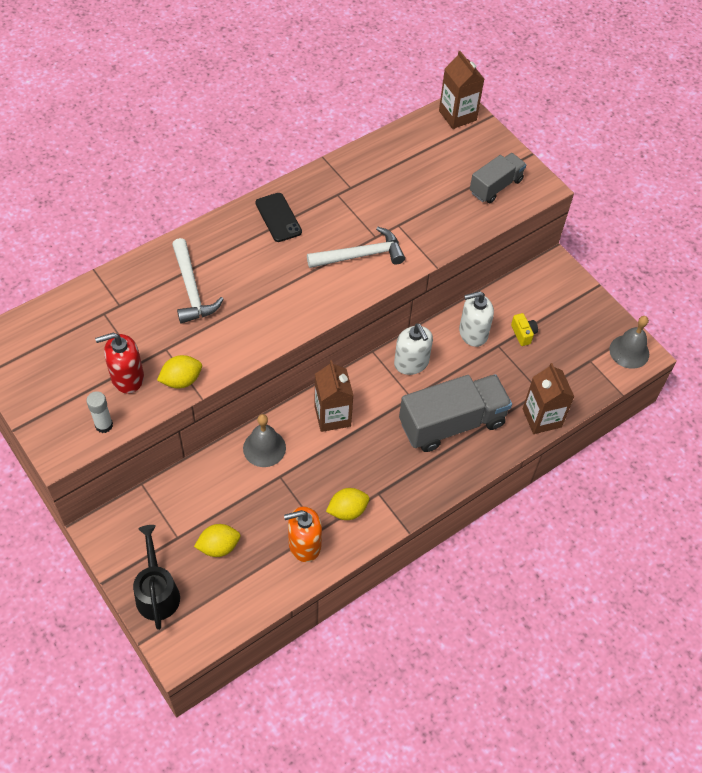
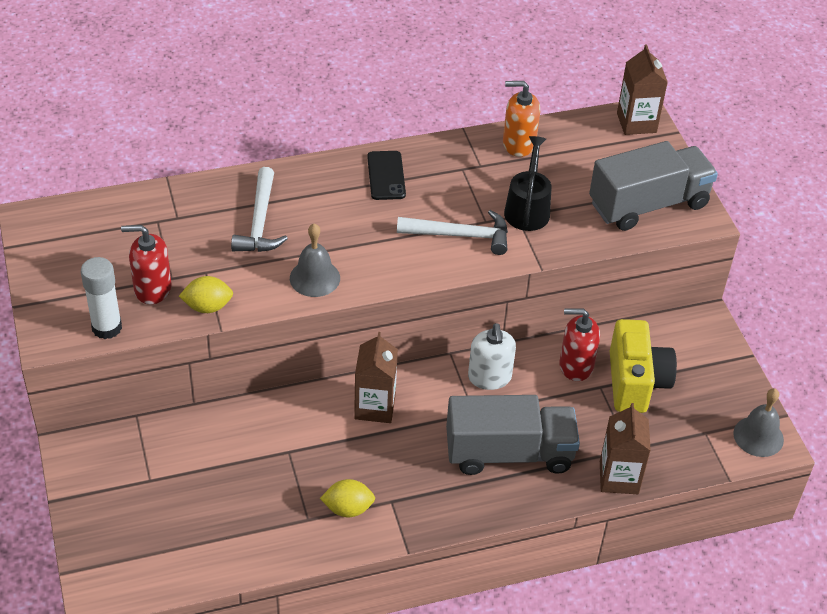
camera: 20 degrees right, 10 degrees down
(104, 425) = (107, 328): white glue stick -> white glue stick, size x1.50
(157, 591) = (103, 527): black watering can -> black watering can (527, 208)
(219, 547) = (189, 503): yellow lemon -> none
(264, 448) = (284, 418): grey bell -> grey bell (314, 278)
(304, 544) = (284, 529): orange soap dispenser -> orange soap dispenser (518, 144)
(473, 333) = (576, 365): white soap dispenser -> red soap dispenser
(496, 186) = (648, 205): grey truck -> grey truck, size x1.70
(523, 334) = (636, 382): yellow camera -> yellow camera, size x2.36

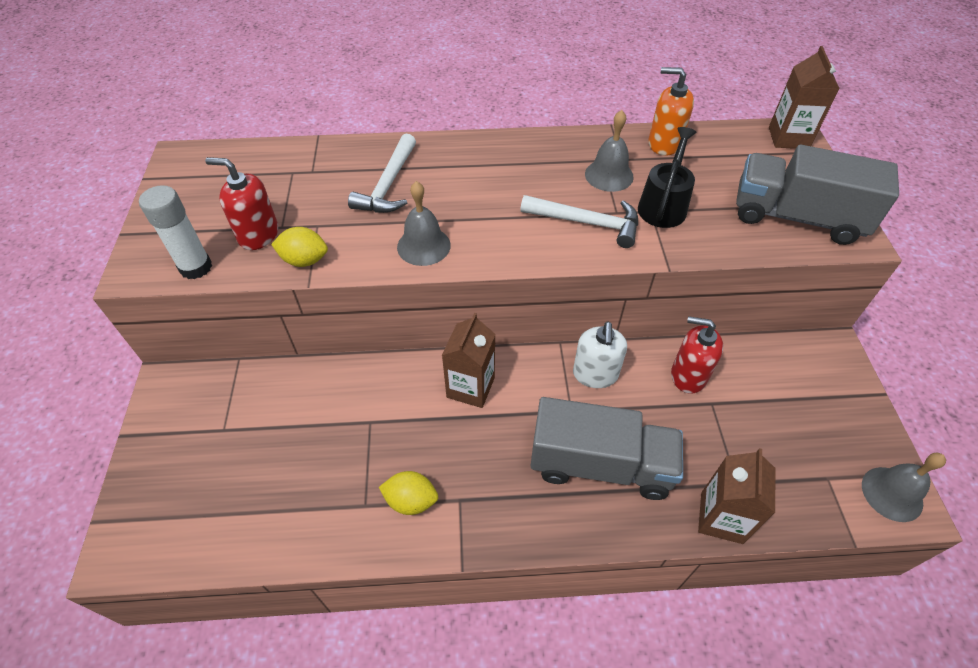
camera: 15 degrees right, 5 degrees up
(386, 176) = (525, 157): black phone -> none
(471, 184) = (609, 175): none -> grey bell
(636, 382) = (751, 405): yellow camera -> none
(648, 205) = (796, 217): grey truck -> grey truck turned 150 degrees counterclockwise

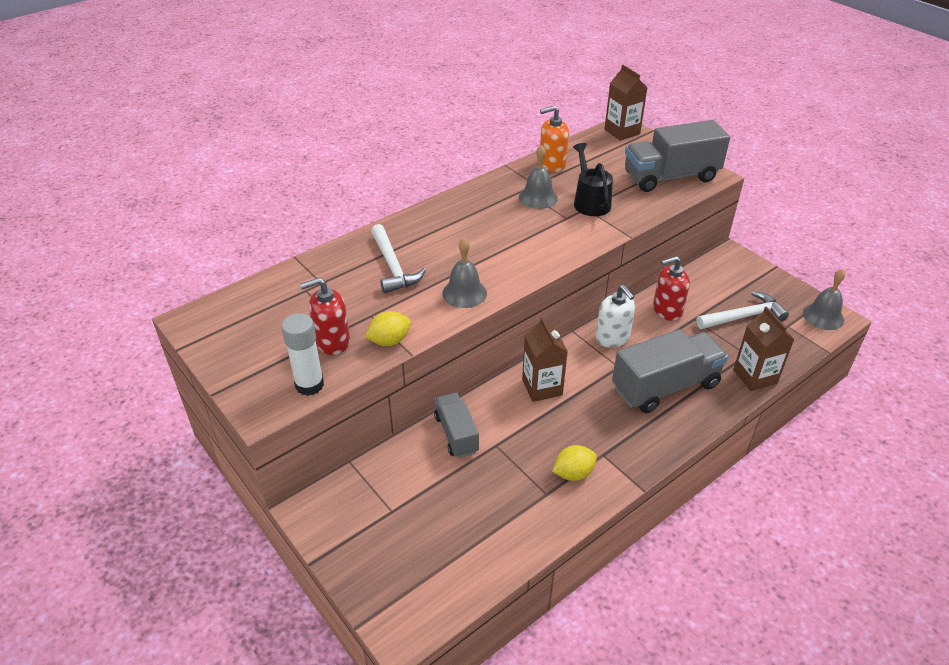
camera: 35 degrees left, 10 degrees down
(347, 388) = (456, 434): none -> grey truck
(587, 223) = (555, 232): white hammer -> white hammer (744, 316)

